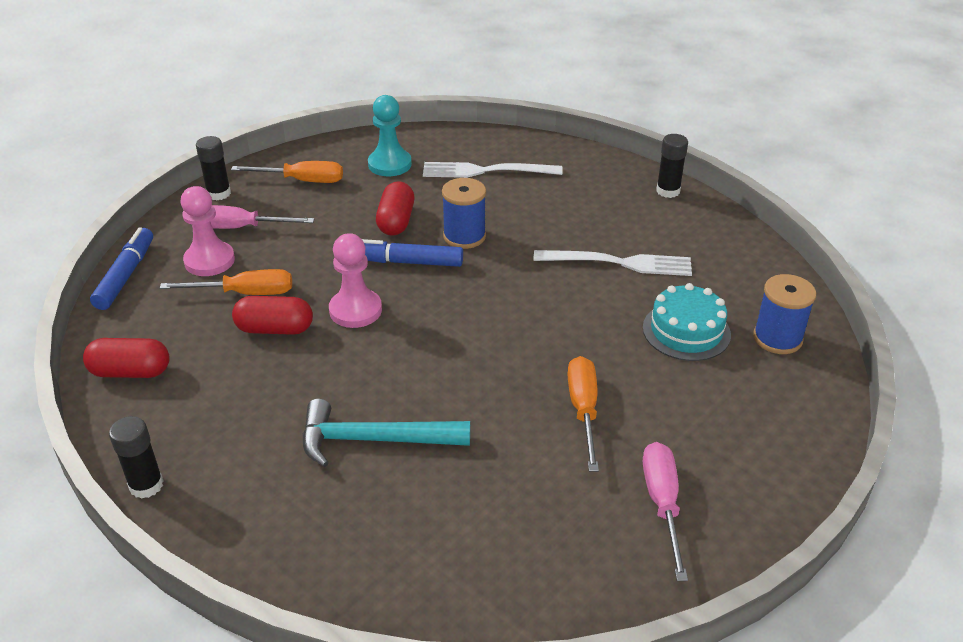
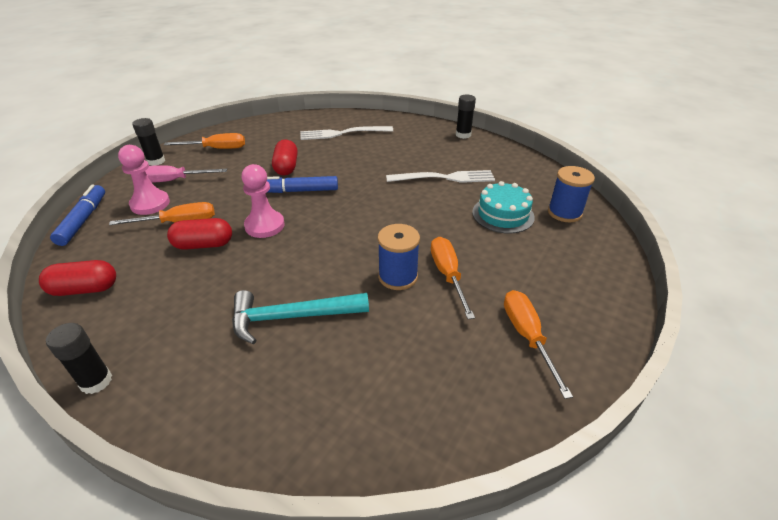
camera: 10 degrees left, 0 degrees up
(389, 164) = (277, 135): turquoise pawn -> none
(464, 236) = (336, 172): blue spool -> blue spool (398, 276)
(662, 504) = (527, 337): pink screwdriver -> orange screwdriver

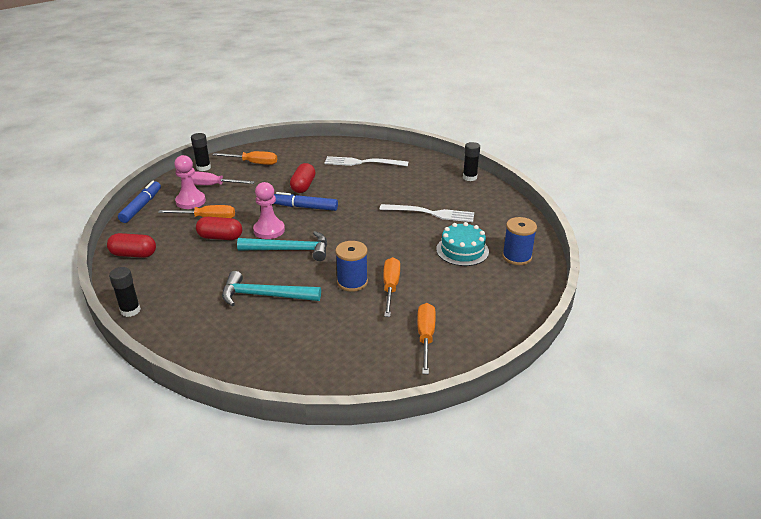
camera: 15 degrees right, 5 degrees down
(301, 247) = (290, 250): none -> turquoise hammer

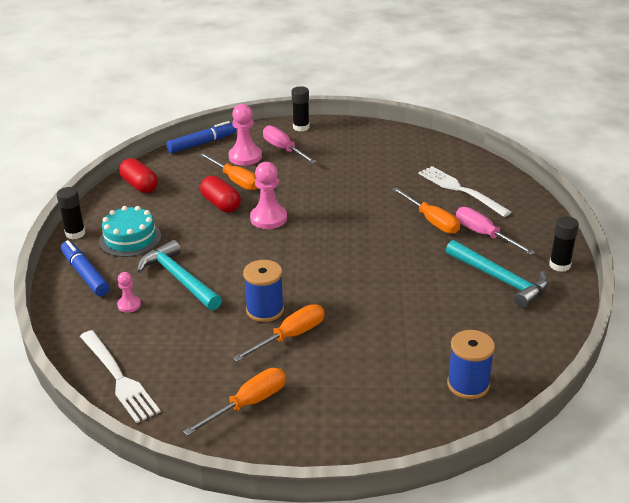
camera: 45 degrees right, 0 degrees up
(253, 163) = (351, 142): orange screwdriver -> orange screwdriver (431, 221)
(254, 331) = (129, 305): none -> pink pawn
(290, 250) = (258, 248): turquoise hammer -> turquoise hammer (500, 280)
(303, 186) = (362, 188): red capsule -> none
(305, 207) = (332, 211): blue marker -> blue marker (85, 274)
(411, 180) = (484, 235): none -> pink screwdriver
(431, 213) = (448, 283): white fork -> white fork (119, 378)
(462, 250) = (418, 342): turquoise cake -> turquoise cake (130, 238)

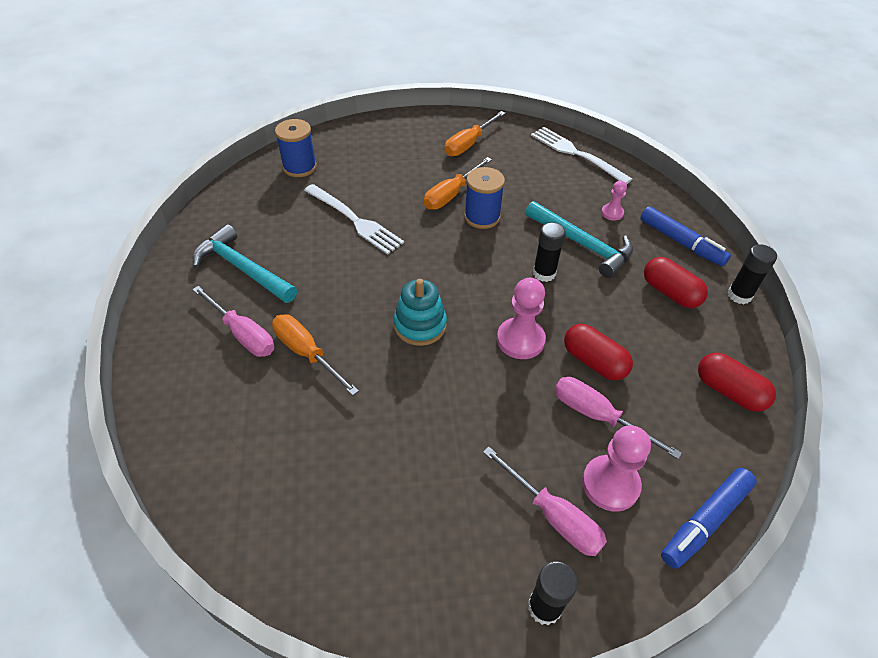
camera: 170 degrees right, 15 degrees up
(130, 238) = (670, 292): turquoise cake -> red capsule
(235, 180) = (598, 416): orange screwdriver -> pink screwdriver
(344, 231) = (420, 325): none -> turquoise stacking toy
(460, 190) = (255, 425): white fork -> white fork (355, 220)
(559, 265) = (168, 293): black glue stick -> black glue stick (544, 273)

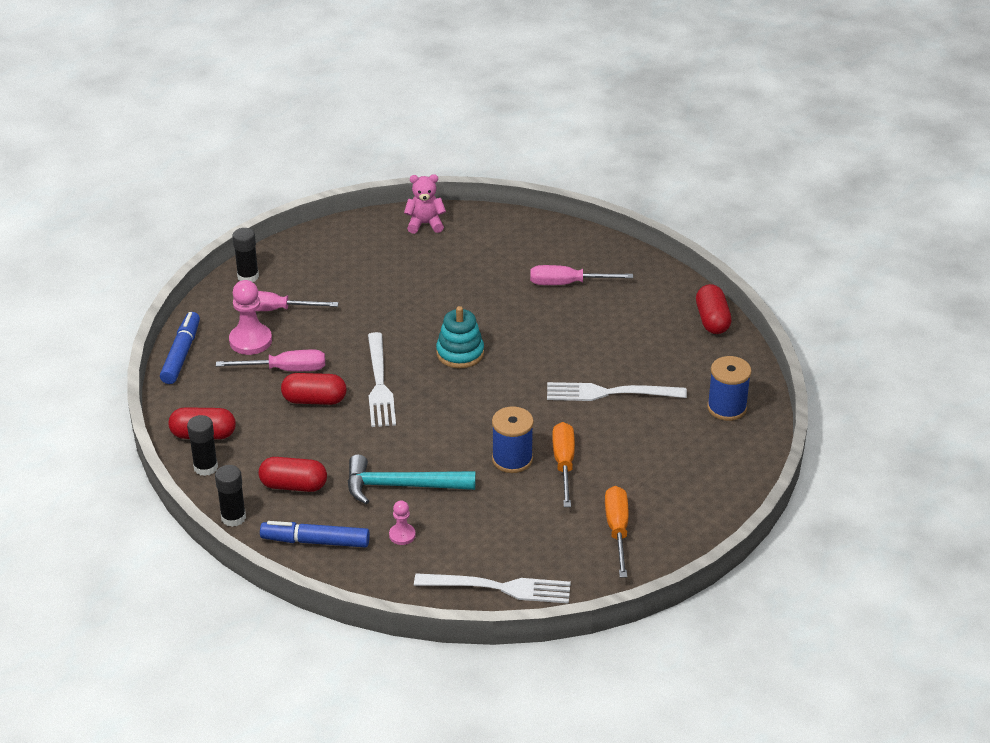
camera: 140 degrees right, 10 degrees down
(202, 226) = (712, 320): none -> red capsule
(243, 268) = (633, 314): turquoise hammer -> none
(257, 531) = (425, 224): none -> pink teddy bear
(307, 353) = (511, 297): orange screwdriver -> none
(520, 340) = (379, 384): pink pawn -> white fork
(544, 273) = (409, 441): black glue stick -> black glue stick (205, 467)

